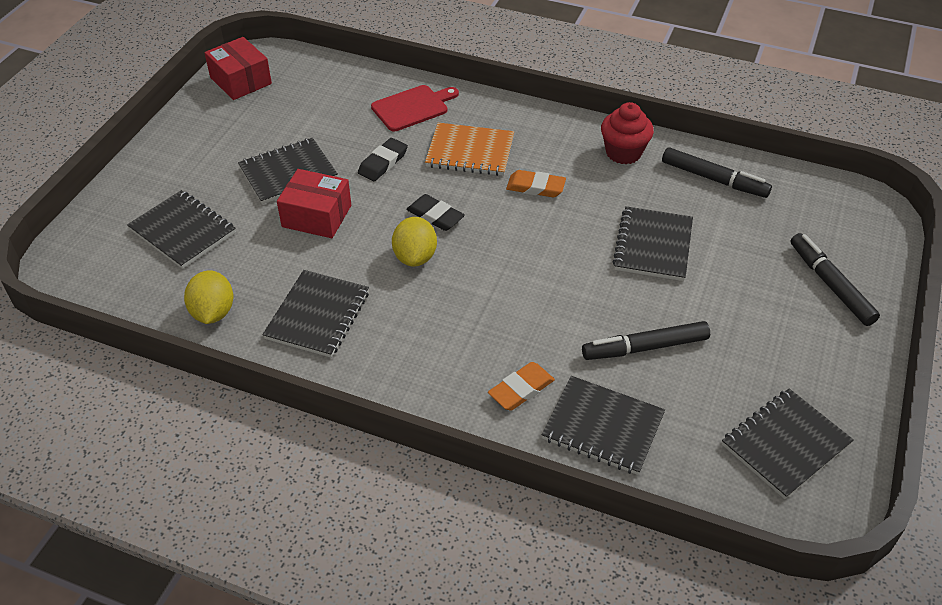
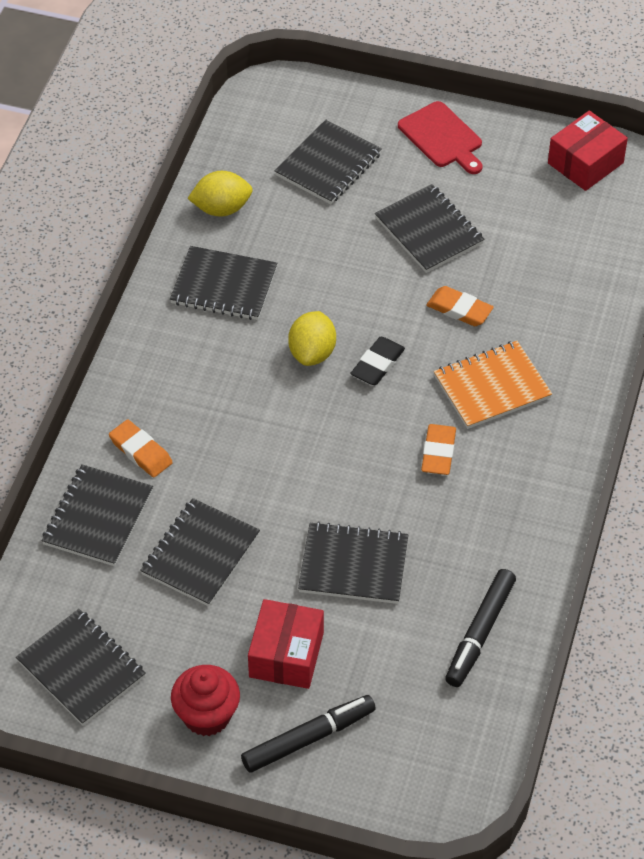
camera: 85 degrees right, 5 degrees up
(317, 216) = (364, 265): red box -> red box (286, 655)
(383, 163) = (459, 309): black eraser -> orange eraser
(413, 107) = (566, 326): red cutting board -> red cutting board (442, 137)
(415, 257) = (312, 353): yellow lemon -> yellow lemon turned 75 degrees counterclockwise
(470, 152) = (491, 387): orange notebook -> orange notebook turned 60 degrees clockwise
(623, 153) = (516, 539): red cupcake -> red cupcake (207, 715)
(645, 347) = (200, 554): black marker -> black notebook

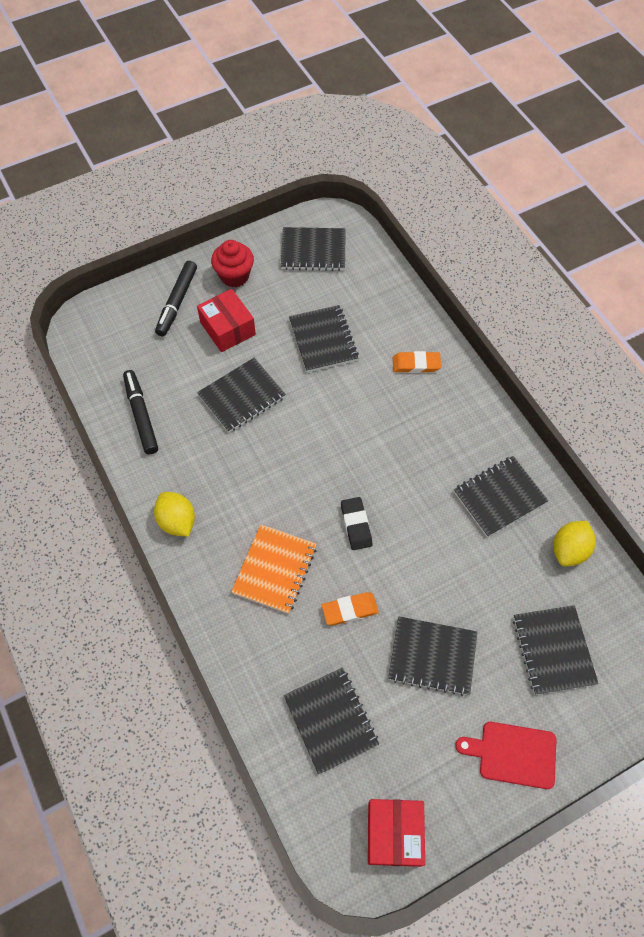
camera: 135 degrees right, 10 degrees up
(98, 517) = (393, 316): black notebook -> black notebook (331, 720)
(312, 353) = (400, 499): yellow lemon -> yellow lemon (177, 521)
(438, 452) = (263, 498): orange eraser -> none

